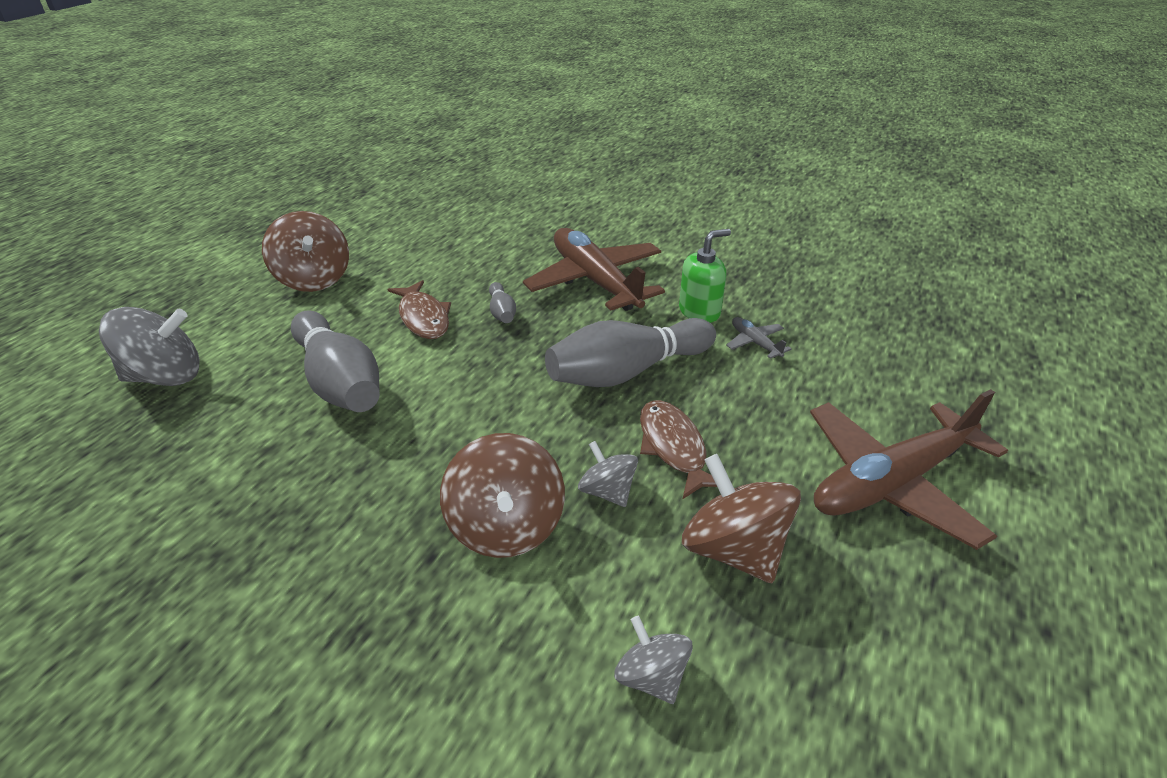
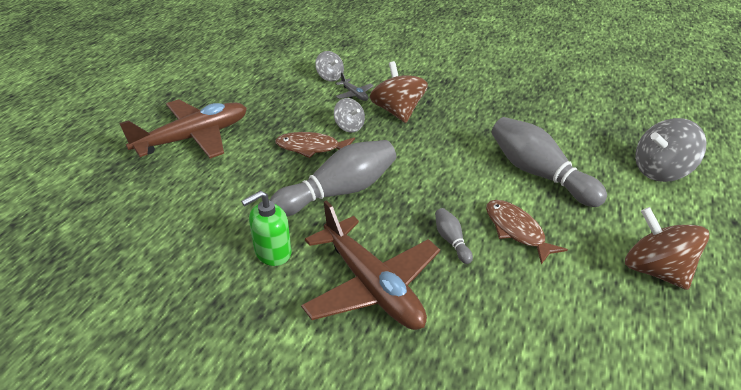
camera: 175 degrees right, 0 degrees up
(673, 447) = (311, 148): brown fish -> brown fish turned 120 degrees clockwise
(733, 549) = (289, 109): brown spinning top -> none
(755, 343) = (234, 222): grey plane -> grey plane (354, 94)

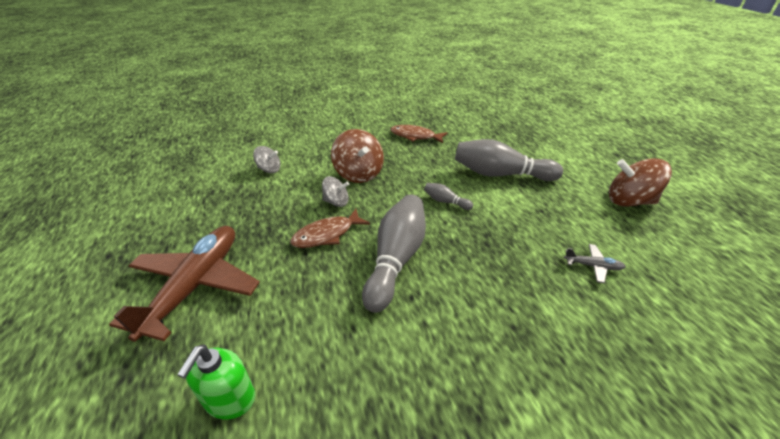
camera: 40 degrees left, 0 degrees up
(272, 252) = (412, 348): green soap dispenser -> green soap dispenser (229, 399)
(354, 94) = (308, 175): grey plane -> grey plane (593, 266)
(372, 286) = (519, 320): brown plane -> none
(398, 112) = (358, 174): brown spinning top -> brown spinning top turned 150 degrees counterclockwise
(451, 241) = (517, 249): grey bowling pin -> grey bowling pin (445, 202)
(517, 231) = (540, 218): brown fish -> brown fish (415, 136)
(661, 171) = (552, 142): grey spinning top -> none

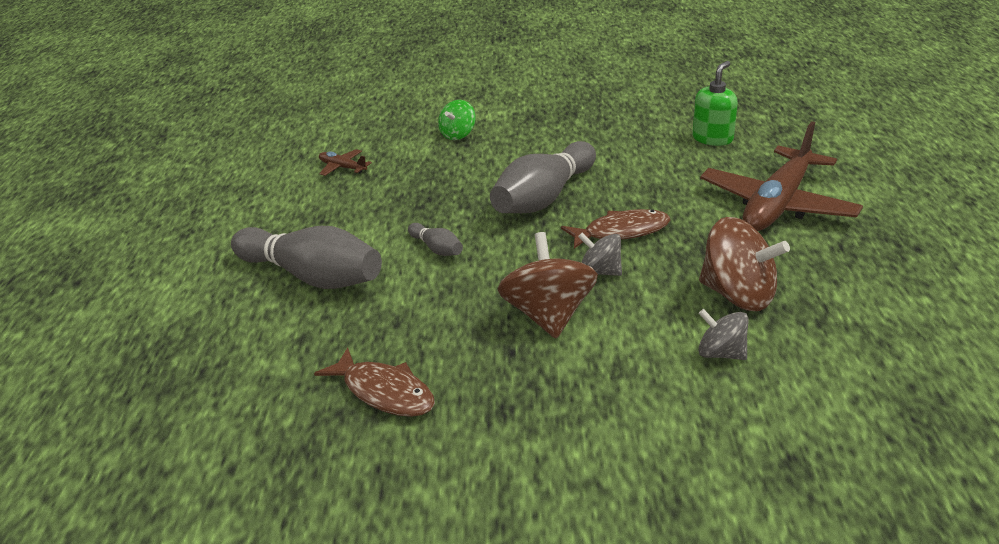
camera: 160 degrees left, 5 degrees down
(537, 345) = (458, 134): none -> green spinning top
(593, 266) = (342, 168): grey plane -> brown plane
(629, 201) = (196, 215): brown spinning top -> brown spinning top (737, 295)

